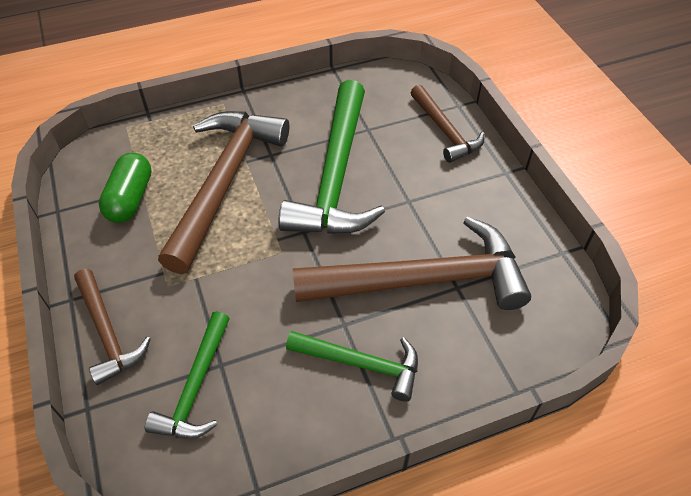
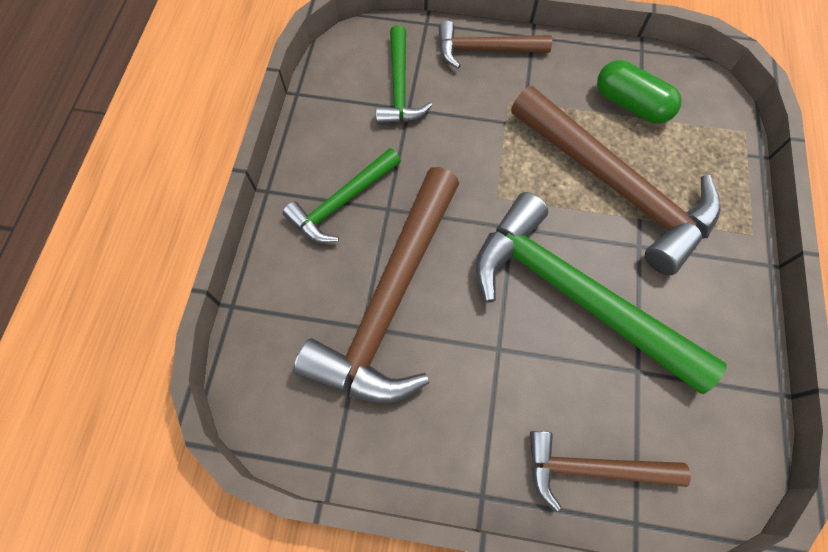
camera: 120 degrees right, 15 degrees up
(196, 386) = (399, 87): green hammer -> green hammer turned 135 degrees counterclockwise

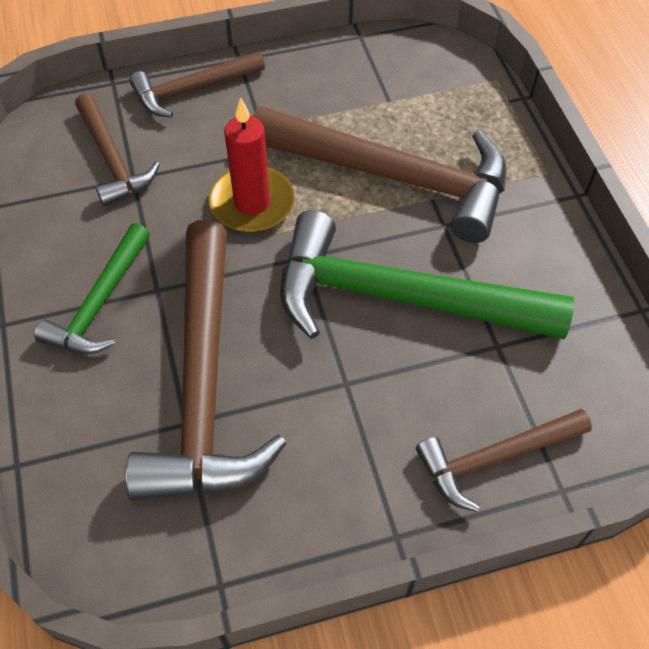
camera: 25 degrees left, 10 degrees down
(399, 87) = (112, 159): green hammer -> brown hammer
(490, 165) = (252, 203): none -> red candle
(631, 104) = (373, 92): green capsule -> none

